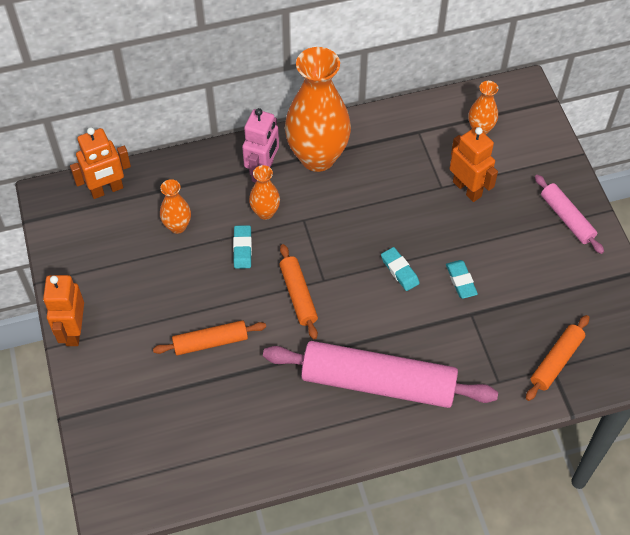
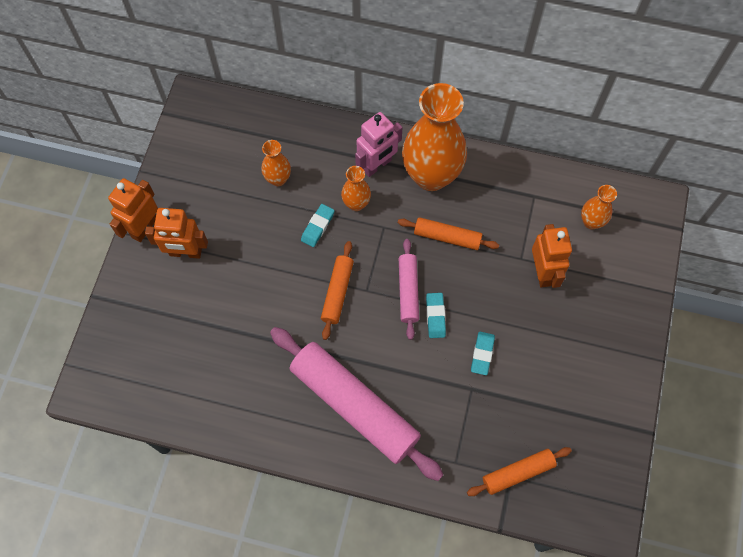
camera: 30 degrees right, 10 degrees up
(107, 190) = (241, 117): orange robot -> orange robot (185, 252)
(210, 342) = (242, 295): orange rolling pin -> orange rolling pin (447, 237)
(566, 218) = (615, 347): pink rolling pin -> pink rolling pin (408, 291)

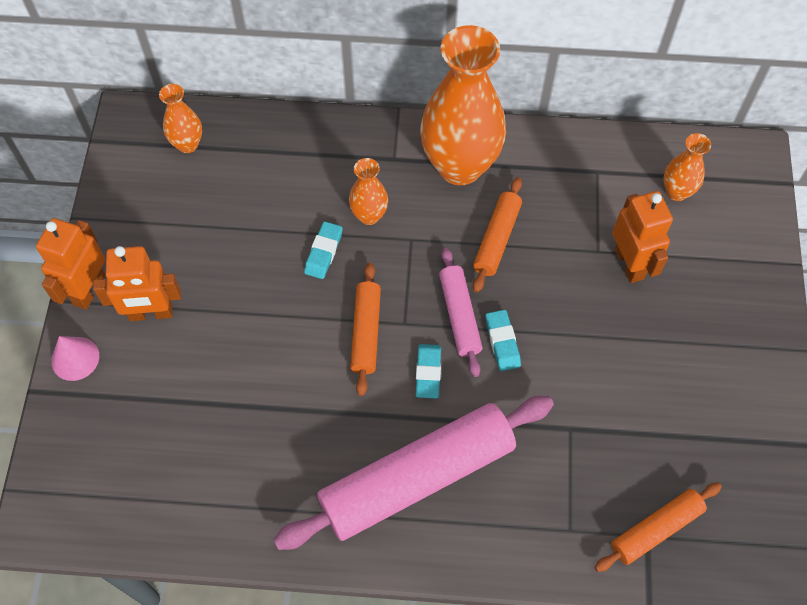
camera: 10 degrees left, 5 degrees down
(127, 277) = (75, 358): none -> pink cone
(278, 179) = (260, 200): orange vase -> orange vase (187, 144)
(354, 406) = (417, 478): pink rolling pin -> pink rolling pin turned 60 degrees counterclockwise
(377, 165) = (387, 164): pink robot -> none
(447, 237) = (496, 239): orange rolling pin -> orange rolling pin turned 75 degrees counterclockwise
(482, 354) = (574, 381): turquoise eraser -> turquoise eraser (428, 373)

